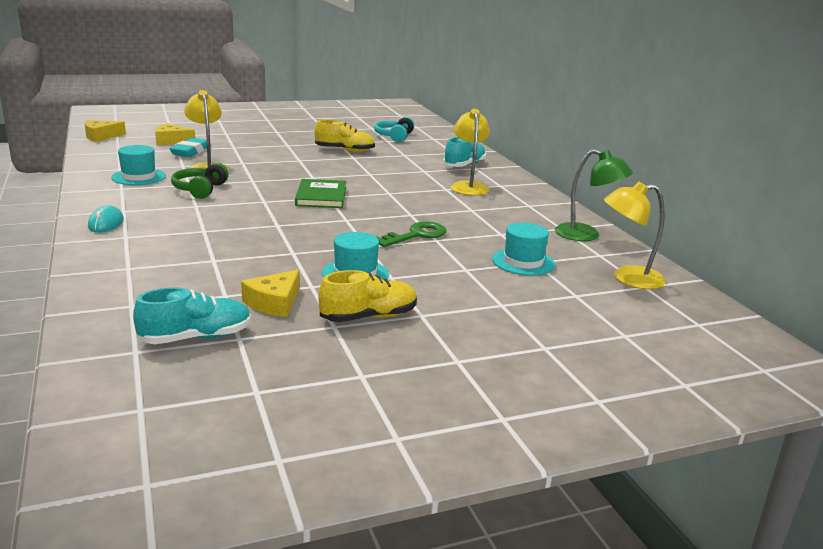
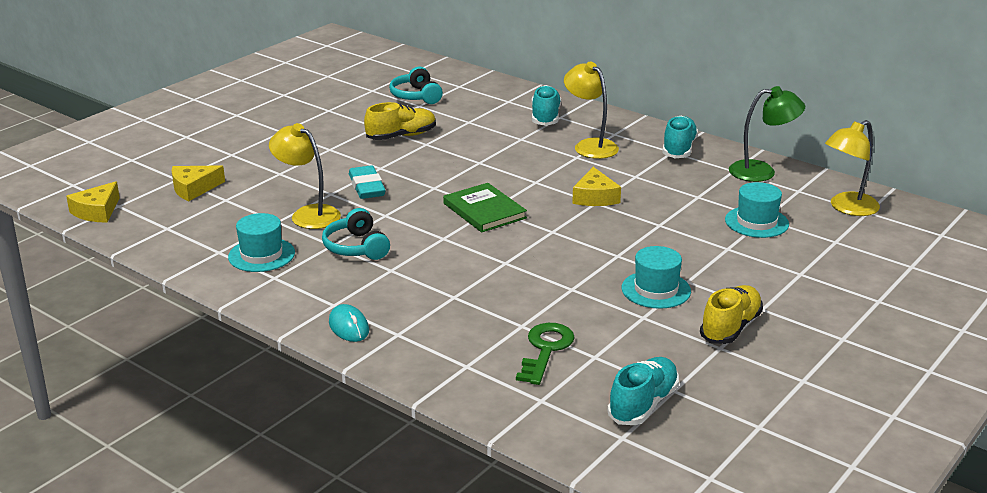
camera: 30 degrees left, 5 degrees up
(191, 151) = (246, 197): turquoise eraser -> turquoise eraser (367, 187)
(200, 189) = (356, 247): green headphones -> turquoise headphones
(274, 303) = (643, 346): yellow cheese -> yellow cheese (595, 197)
(416, 235) = (637, 226): green key -> green key (546, 350)
(537, 205) = (679, 149): none -> turquoise shoe

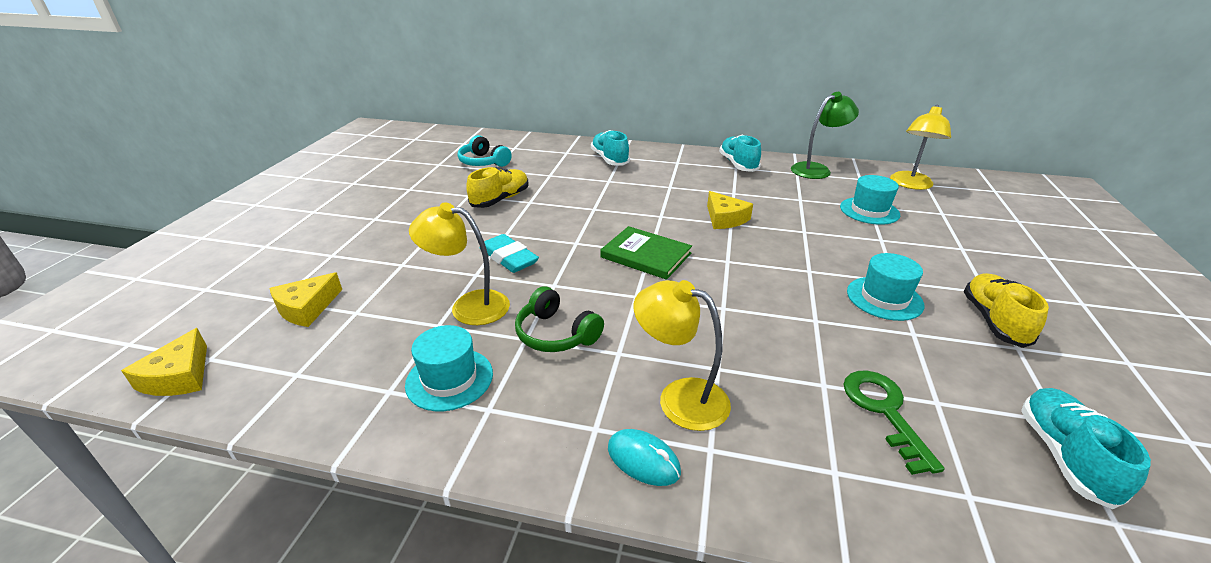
camera: 25 degrees left, 5 degrees up
(356, 247) = (556, 334): turquoise headphones -> green headphones
(590, 146) = (670, 175): yellow lamp -> yellow lamp (680, 398)

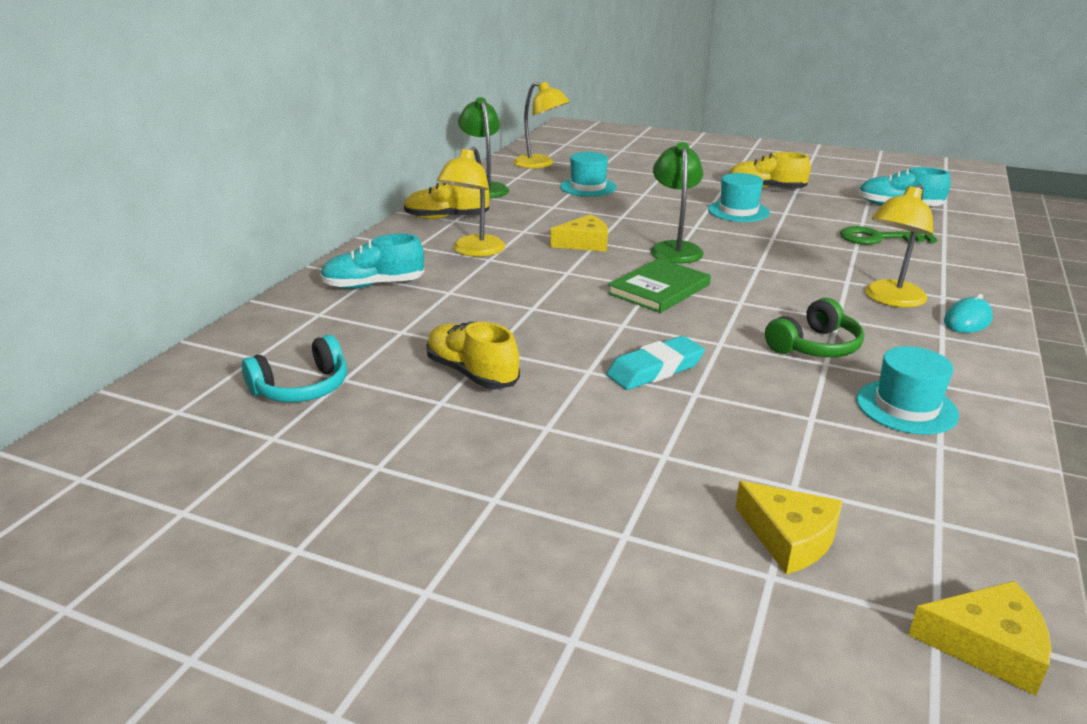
camera: 80 degrees left, 5 degrees down
(469, 306) = (769, 397): yellow lamp -> yellow lamp (473, 251)
(738, 164) = (446, 218): turquoise shoe -> yellow shoe
(741, 260) = (674, 248): none -> green lamp

